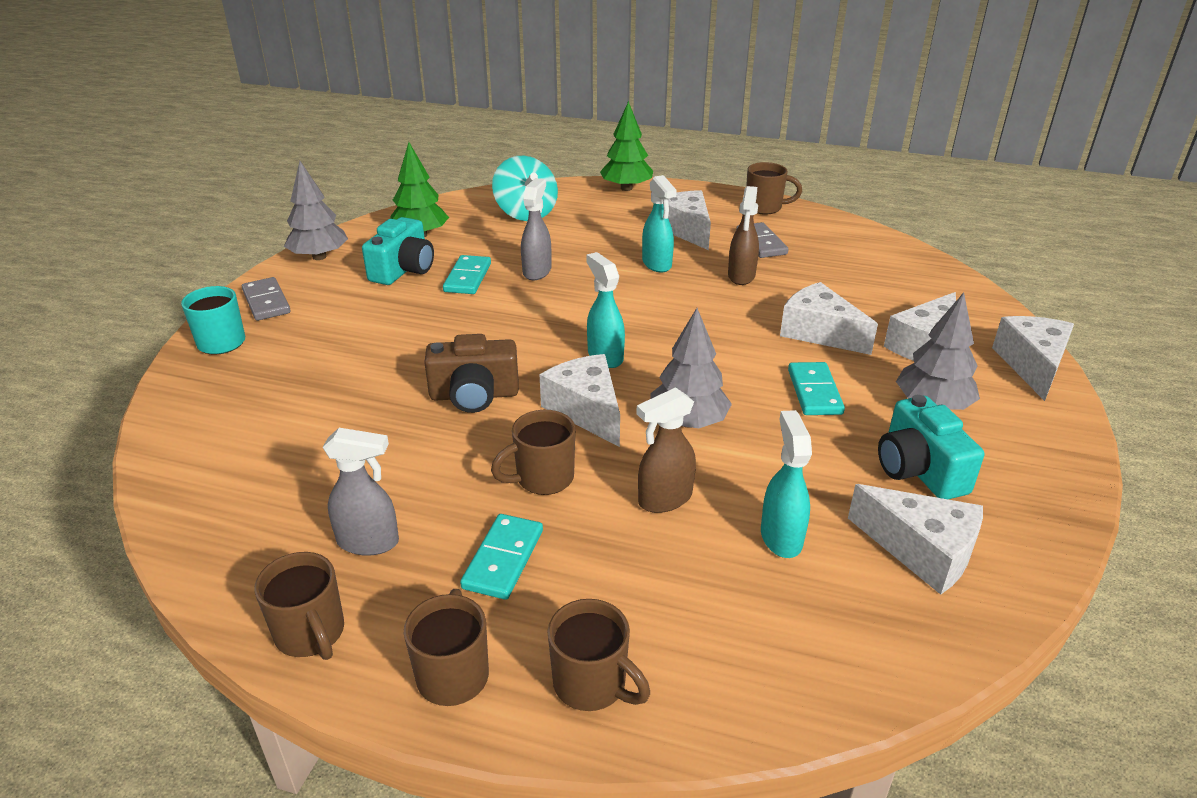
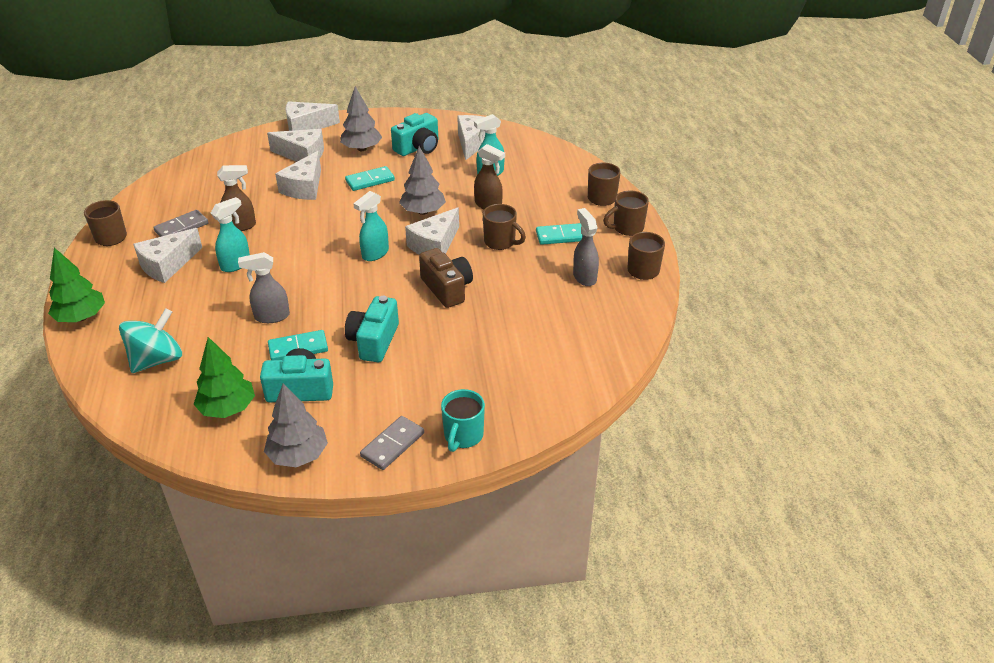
camera: 115 degrees left, 5 degrees up
(429, 321) = (374, 341): none -> turquoise camera

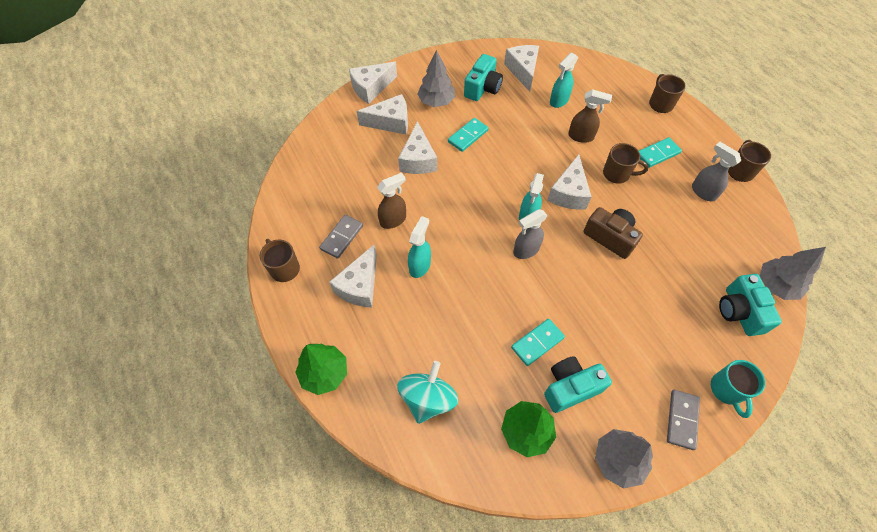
camera: 20 degrees left, 20 degrees up
(271, 316) = (491, 315): grey spray bottle -> grey spray bottle (526, 250)
(374, 341) = (592, 314): turquoise camera -> turquoise camera (739, 311)
(423, 211) = (534, 158): grey tree -> grey tree (776, 285)
(627, 228) = (699, 131): brown mug -> none

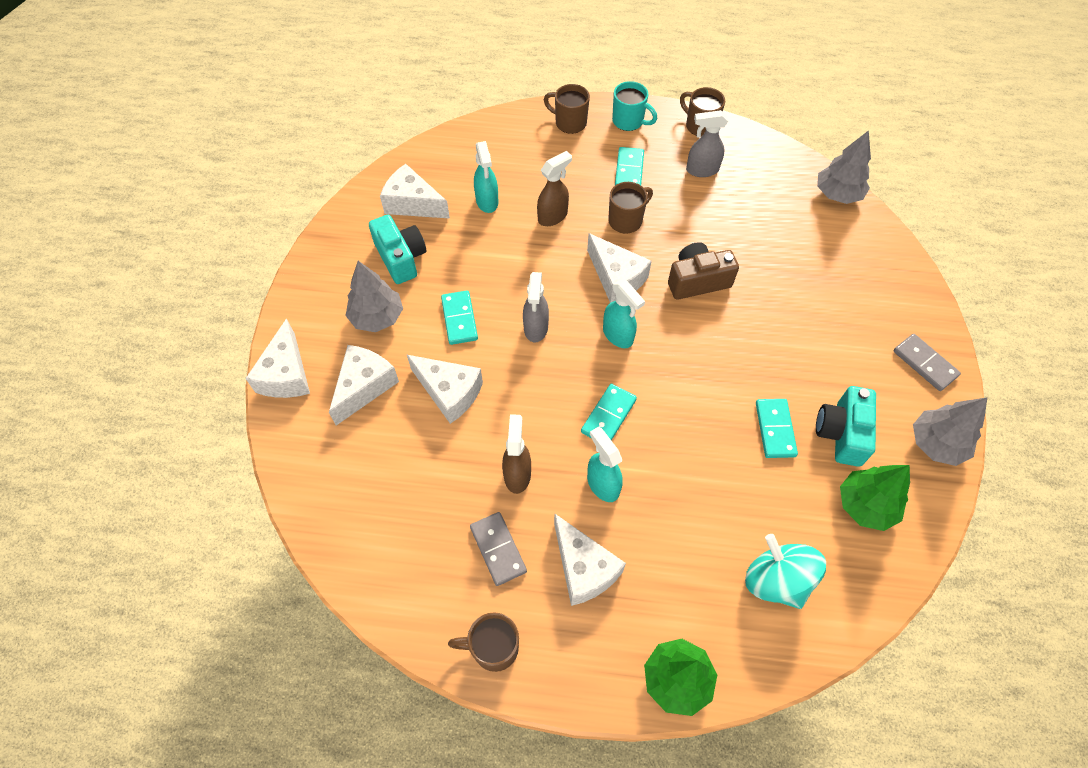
camera: 55 degrees left, 0 degrees up
(467, 243) = (608, 416): none -> turquoise domino
(526, 250) = (658, 366): grey spray bottle -> grey spray bottle (536, 328)
(727, 390) = (915, 308): turquoise mug -> turquoise mug (629, 121)
(739, 311) = (846, 240): turquoise camera -> none

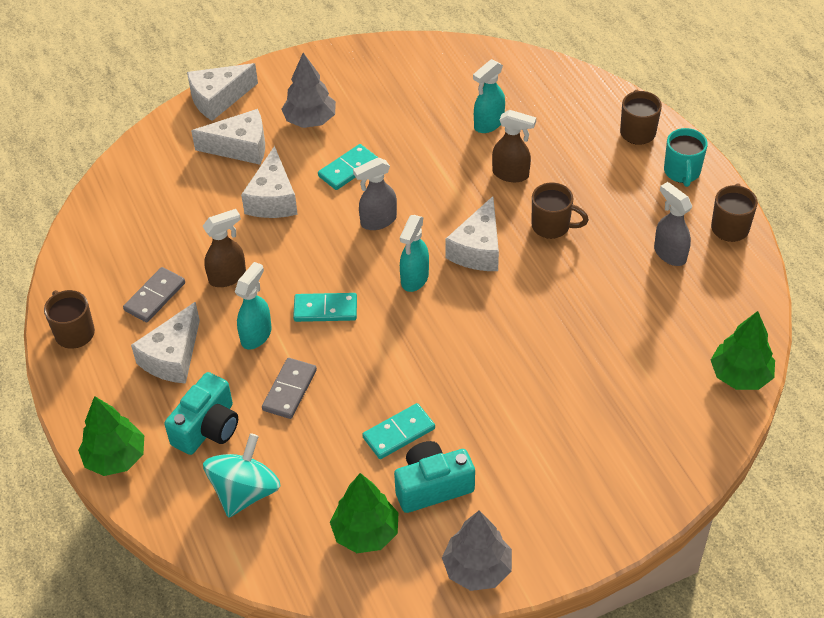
camera: 60 degrees right, 10 degrees down
(401, 258) = (380, 103): turquoise camera -> turquoise camera (207, 428)
(413, 203) = (444, 80): white cheese -> none
(629, 170) = (617, 200): turquoise domino -> none
(697, 281) = (524, 308): brown camera -> none
(837, 194) = (740, 375): grey tree -> green tree
(924, 364) = (570, 528): grey domino -> grey domino (289, 390)

